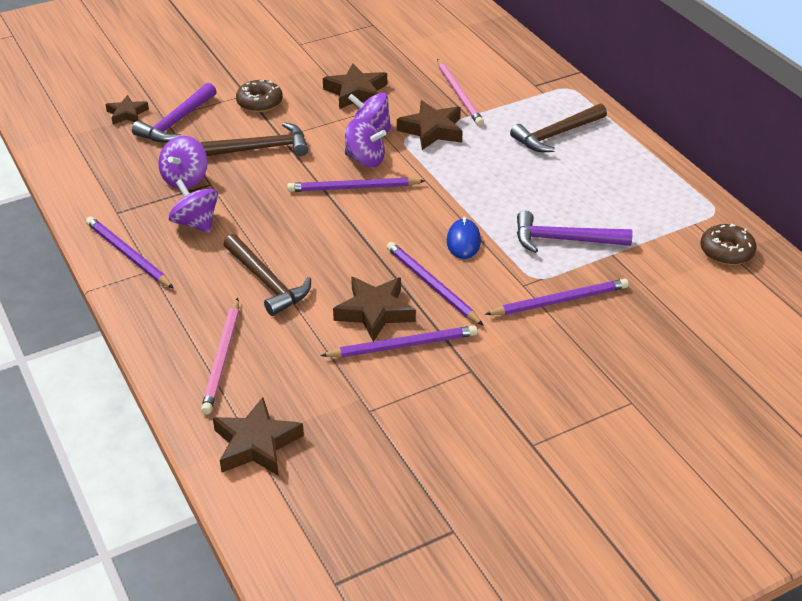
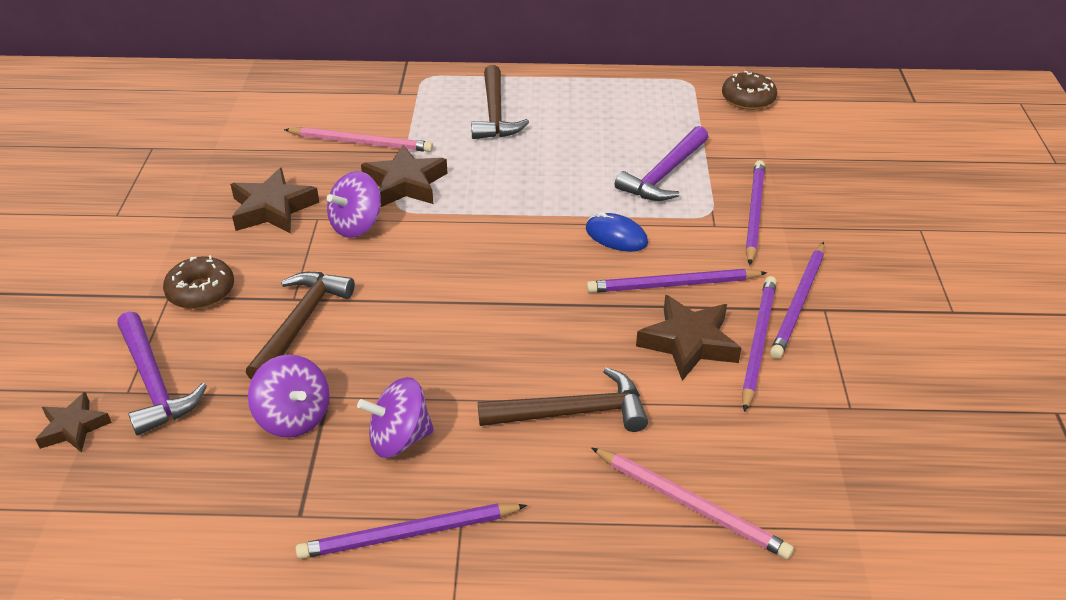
camera: 60 degrees left, 0 degrees up
(256, 444) = (864, 526): brown star -> none
(353, 188) = (454, 278): purple pencil -> purple pencil (799, 302)
(365, 160) = (409, 250): purple spinning top -> none

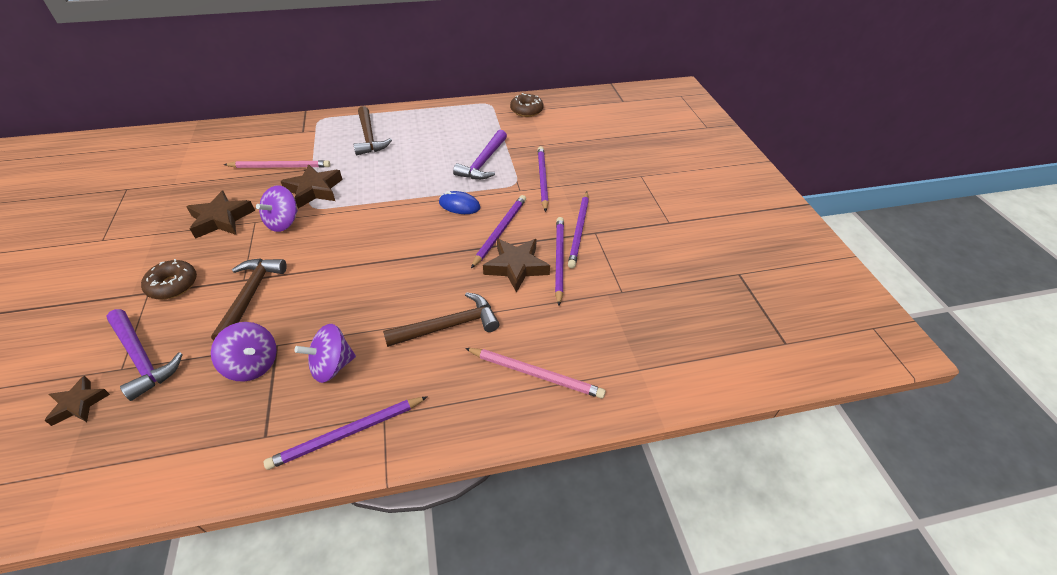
camera: 15 degrees left, 5 degrees up
(672, 285) = (500, 231): purple pencil -> purple pencil turned 135 degrees clockwise

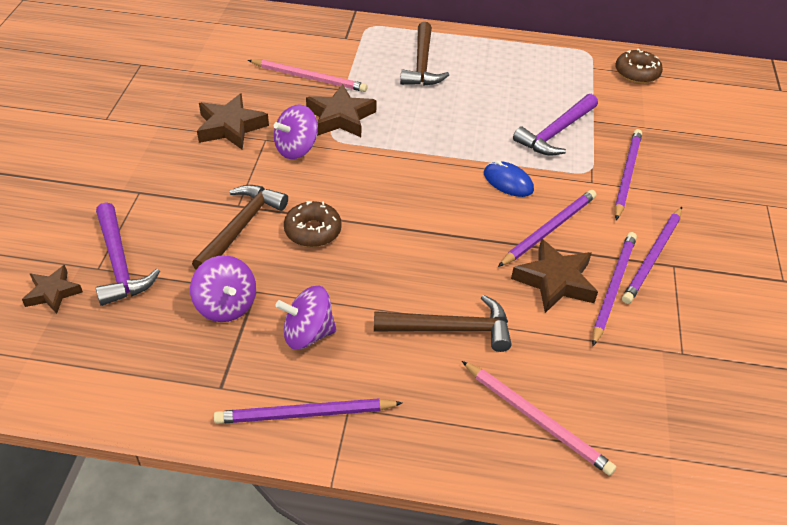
camera: 20 degrees right, 0 degrees up
(173, 285) = (165, 191): brown donut -> brown donut (313, 231)

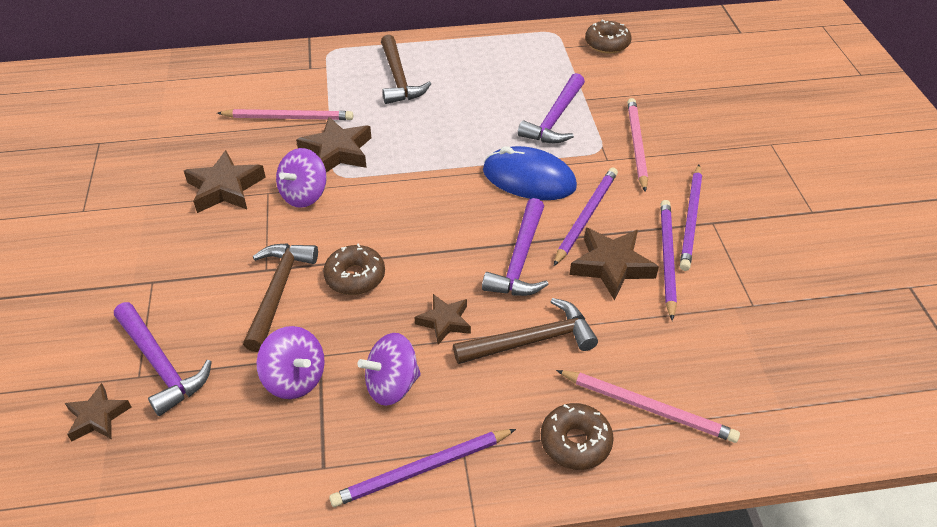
camera: 15 degrees left, 0 degrees up
(377, 291) = (444, 321): none -> brown star
(454, 430) = (575, 442): none -> brown donut
(469, 253) = (520, 260): none -> purple hammer
(508, 182) = (529, 178): blue mouse -> blue mouse, size x1.69
(626, 174) = (636, 145): purple pencil -> pink pencil

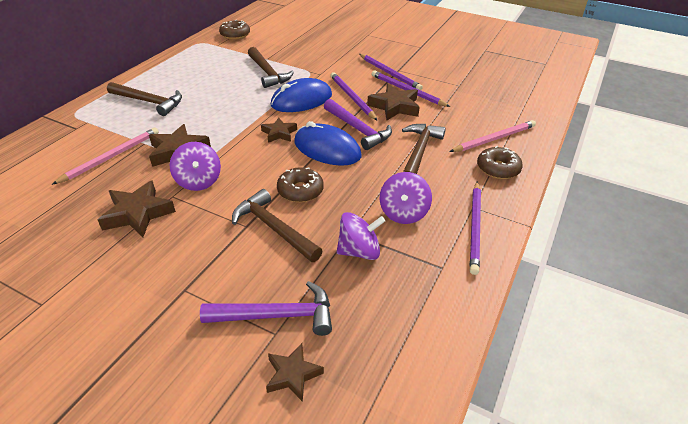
camera: 55 degrees left, 5 degrees down
(444, 321) = (375, 173): brown star -> brown star (279, 133)
(452, 255) = (327, 149): none -> blue mouse
(555, 119) = (268, 73): purple hammer -> brown hammer
(636, 145) = (321, 62): pink pencil -> none

